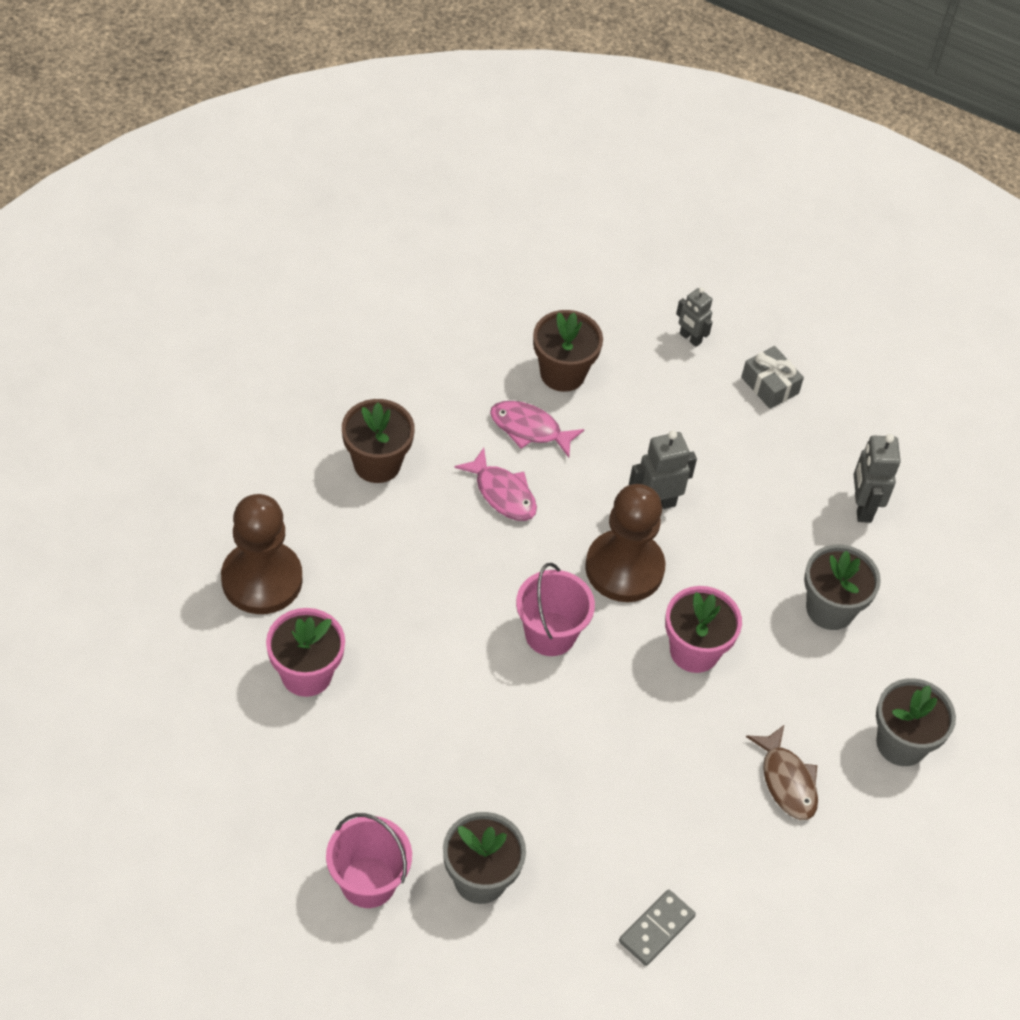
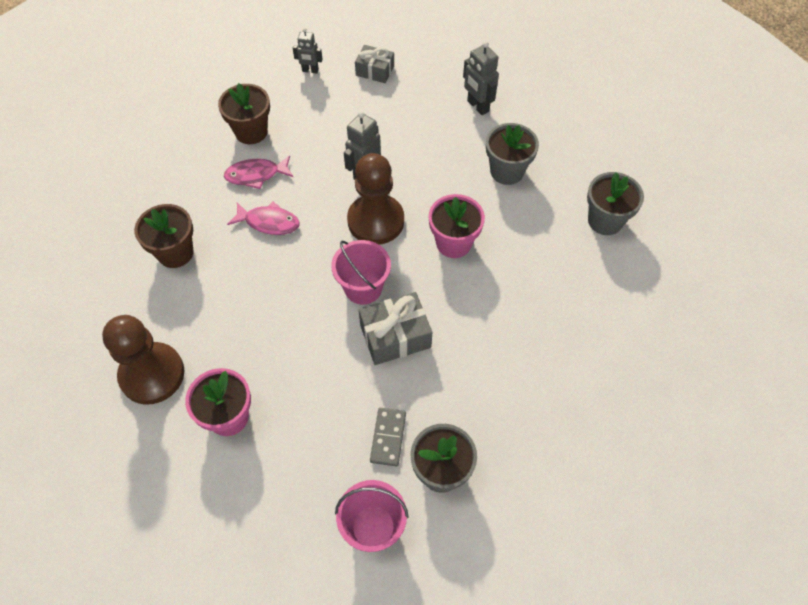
camera: 30 degrees left, 5 degrees up
(544, 709) = (395, 336): none -> grey gift
(656, 929) = (568, 425): grey domino -> grey domino (388, 437)
(787, 781) = (564, 283): brown fish -> none

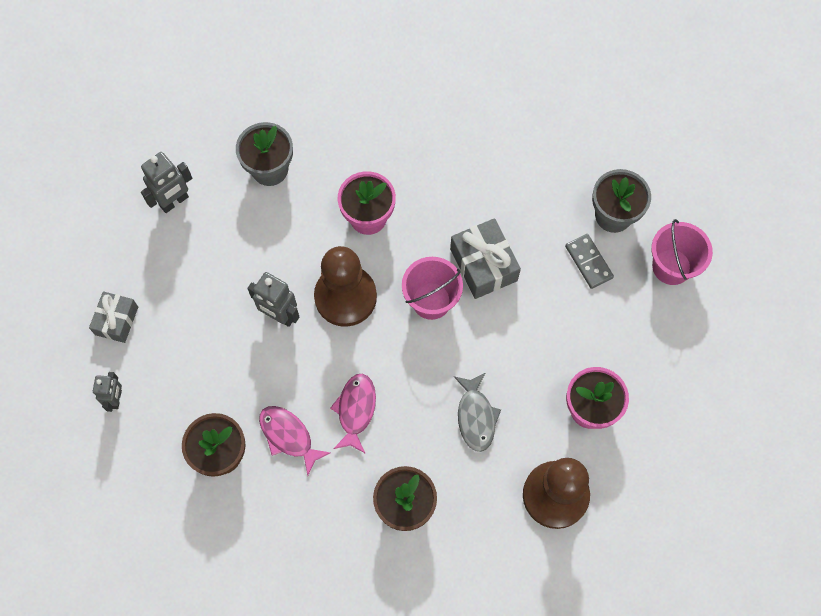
camera: 95 degrees left, 10 degrees up
(243, 314) = (476, 416): none -> grey fish
(256, 175) = (289, 436): pink fish -> pink fish turned 150 degrees clockwise
(388, 437) = (588, 262): grey domino -> grey domino turned 60 degrees clockwise
(605, 221) = (329, 78): grey flower pot -> none

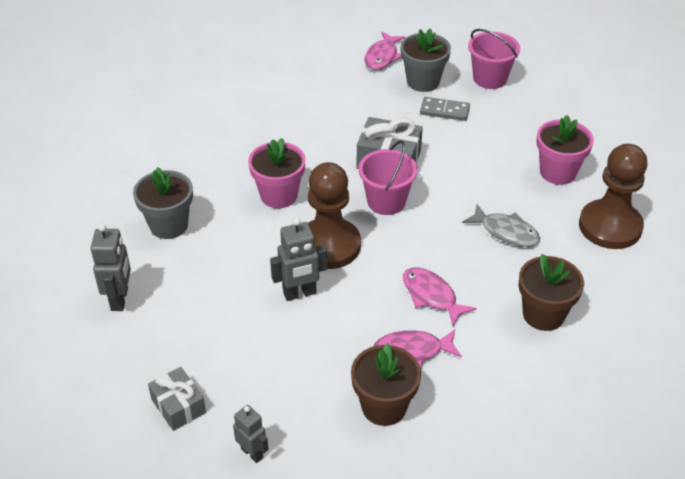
camera: 50 degrees left, 25 degrees down
(617, 156) = (382, 56): none -> pink fish

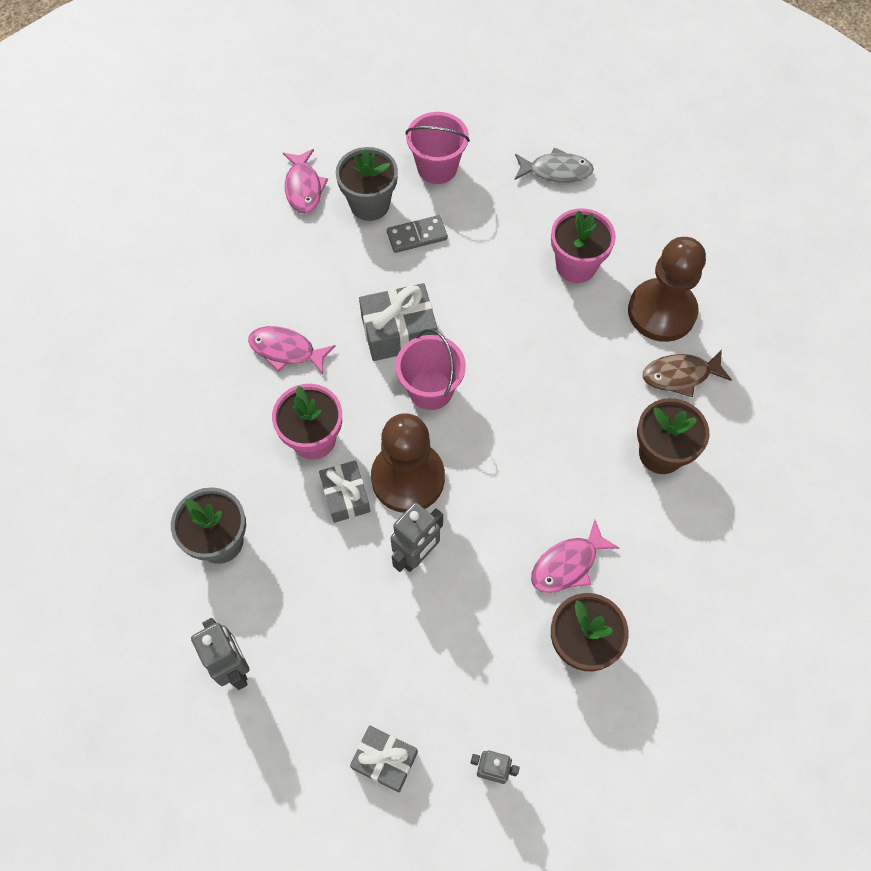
camera: 30 degrees left, 20 degrees up
(275, 237) = (345, 496): none -> grey gift
(432, 296) = (546, 487): pink fish -> pink fish (286, 350)
(506, 232) = (570, 369): grey fish -> grey fish (556, 171)
(597, 272) = (680, 375): none -> brown fish

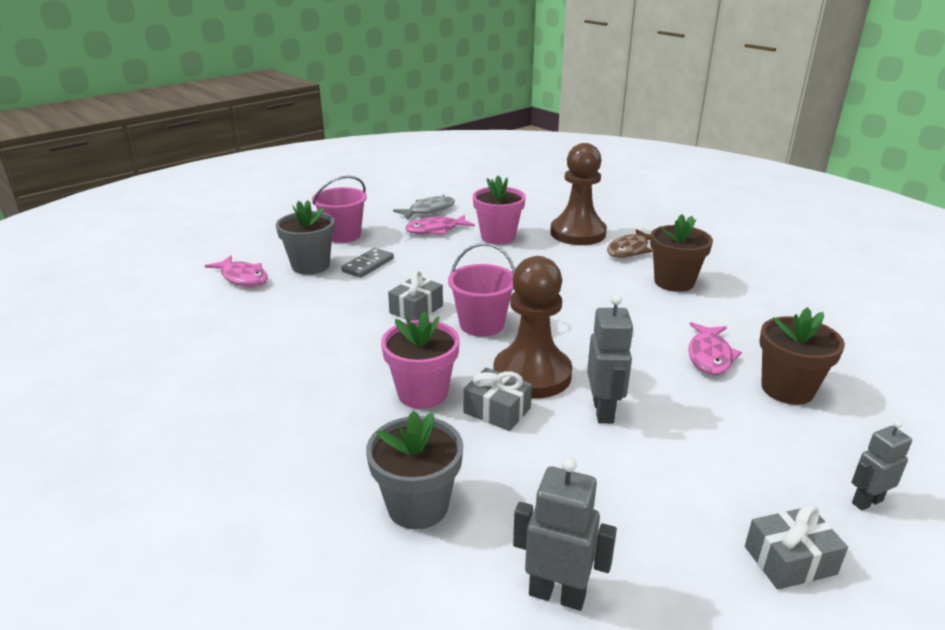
camera: 40 degrees left, 35 degrees down
(286, 350) = (331, 358): pink fish -> pink fish (436, 230)
(399, 332) = (416, 309): grey gift -> grey gift, size x0.66

